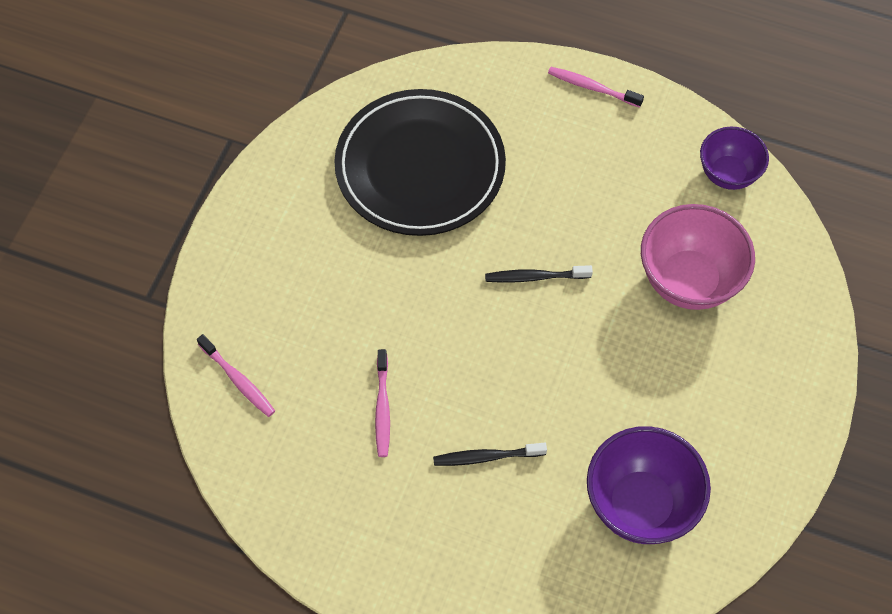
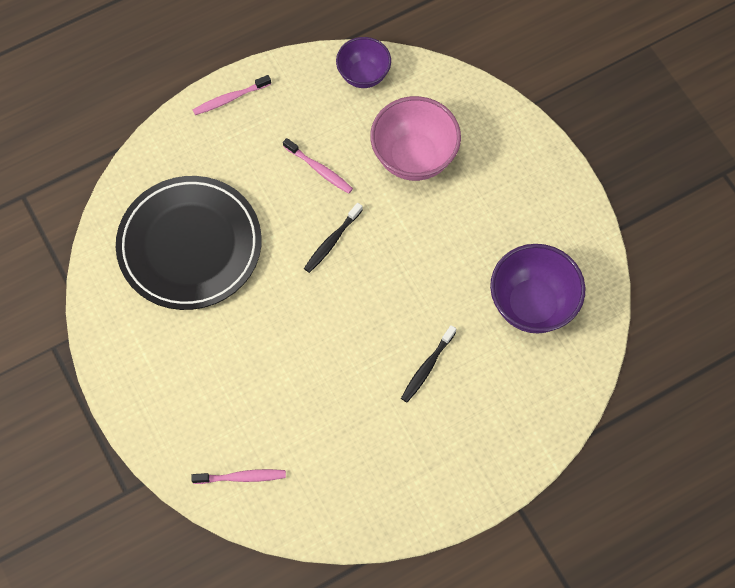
camera: 50 degrees left, 5 degrees up
(382, 408) = (340, 403): pink toothbrush -> pink toothbrush (319, 169)

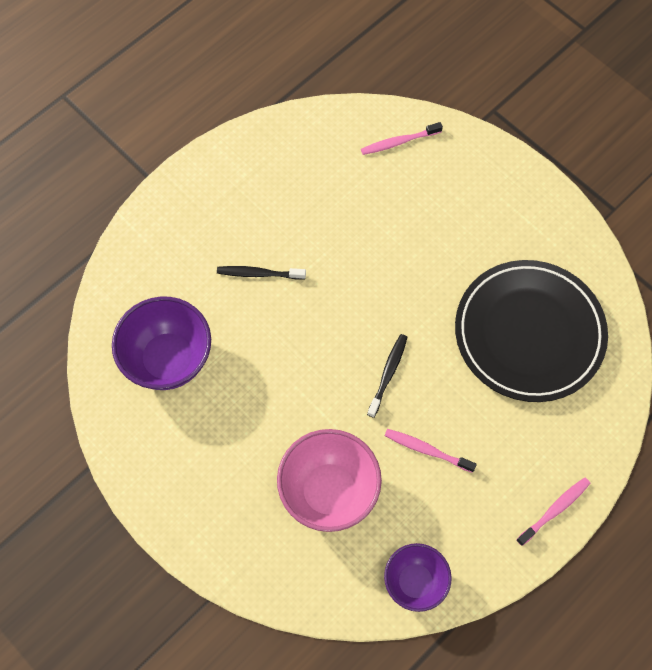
camera: 165 degrees right, 0 degrees up
(427, 367) = (259, 274): black toothbrush -> black toothbrush turned 105 degrees counterclockwise

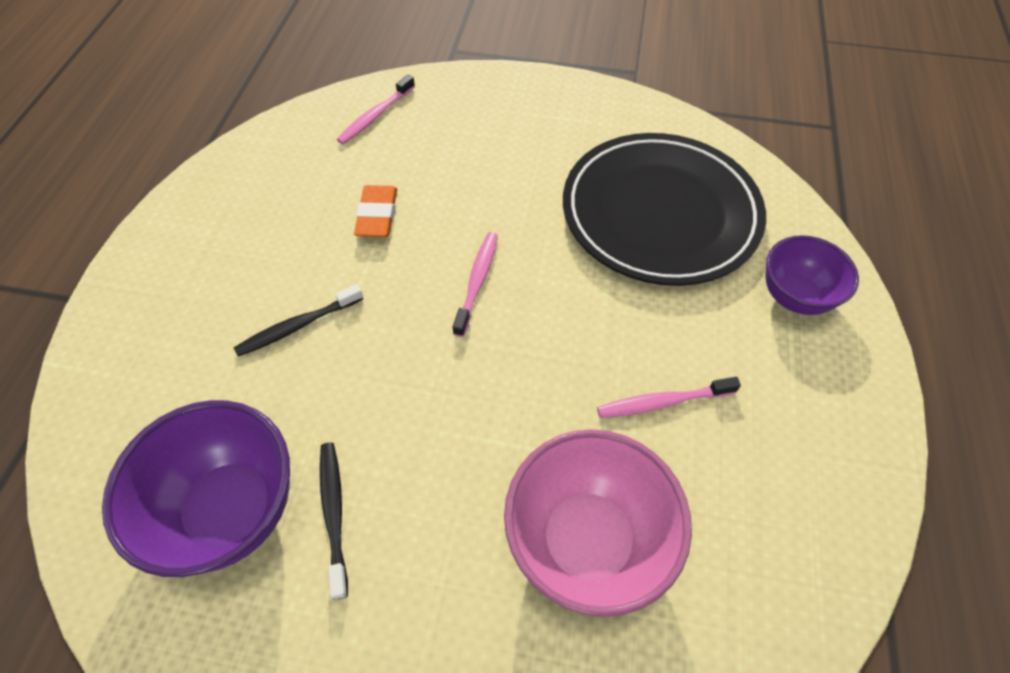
camera: 35 degrees left, 10 degrees down
(350, 224) = (377, 215): none -> orange eraser
(388, 374) = (545, 344): black toothbrush -> black toothbrush (334, 514)
(415, 582) = (795, 584): purple bowl -> purple bowl (794, 297)
(554, 510) = (857, 374): pink toothbrush -> pink toothbrush (477, 282)

